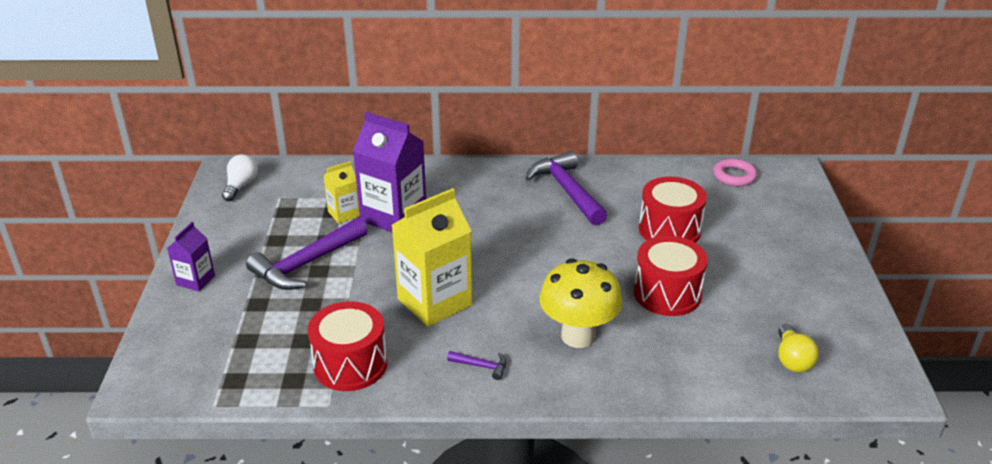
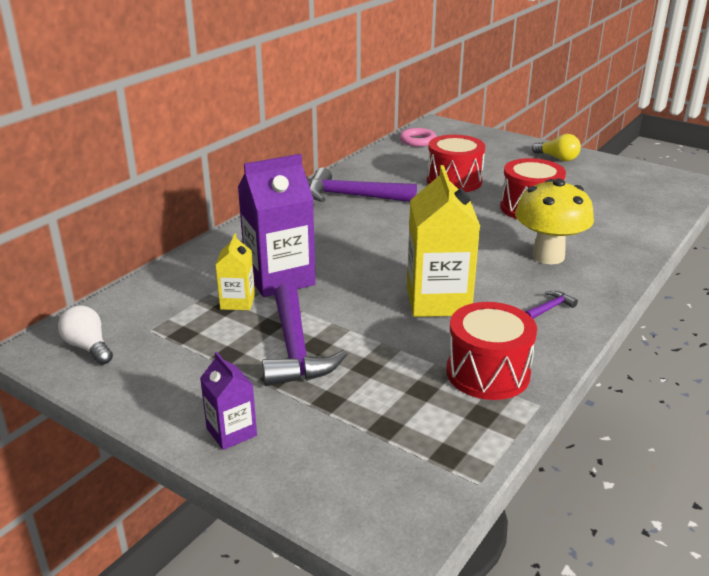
camera: 55 degrees left, 5 degrees down
(792, 359) = (640, 197): yellow light bulb -> yellow light bulb (557, 158)

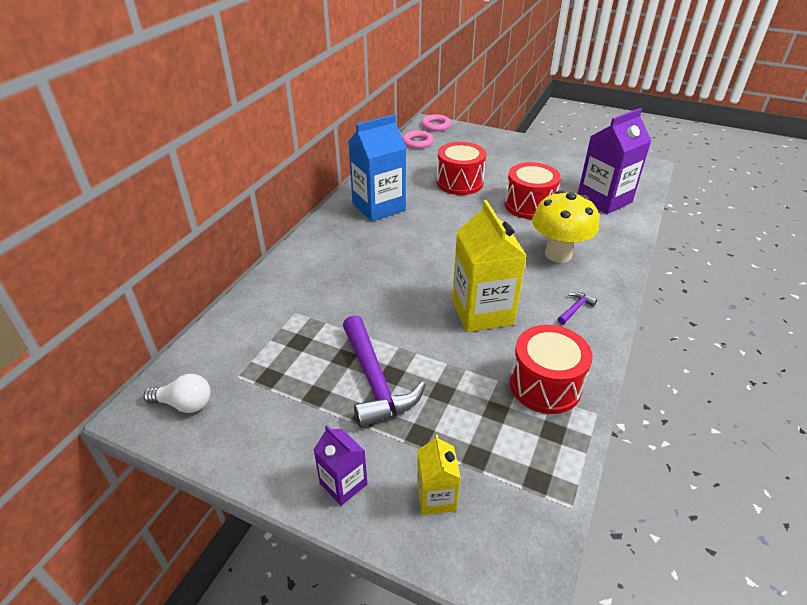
camera: 10 degrees left, 10 degrees up
(88, 347) = (184, 404): white light bulb -> white light bulb turned 150 degrees clockwise
(237, 302) = (309, 334): yellow carton -> yellow carton (436, 497)
(279, 278) = (340, 303): purple carton -> purple carton (604, 200)
(352, 196) = (378, 207): purple hammer -> blue carton
(444, 126) = (436, 126): none -> pink ring
(557, 158) = (536, 151): yellow light bulb -> none

